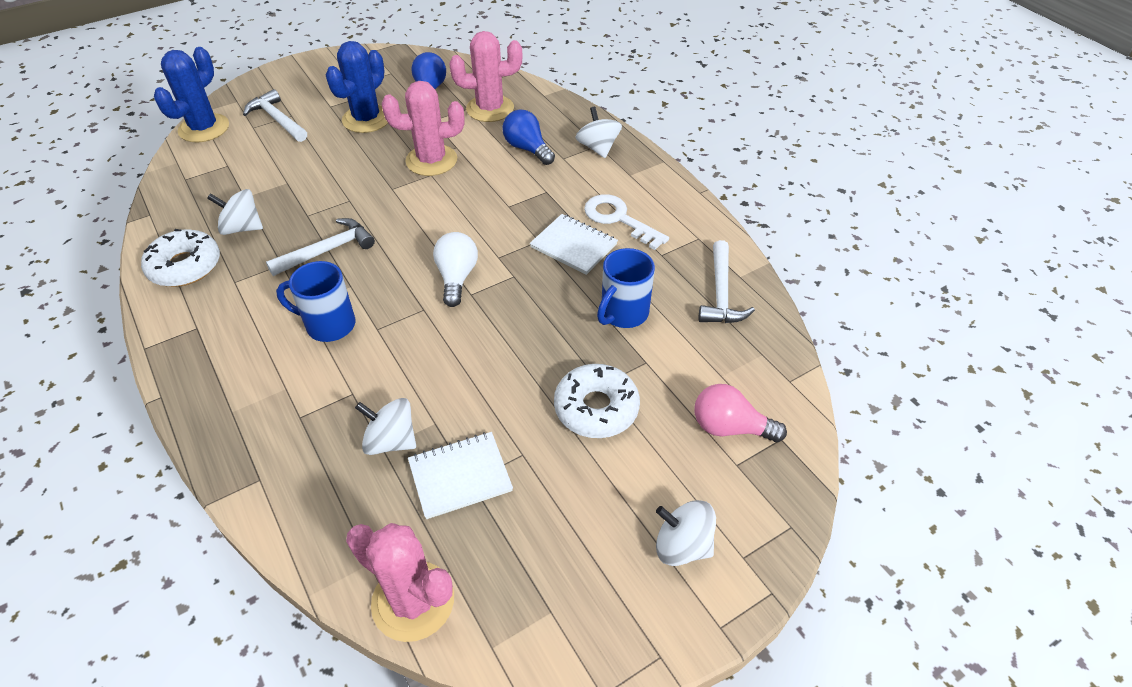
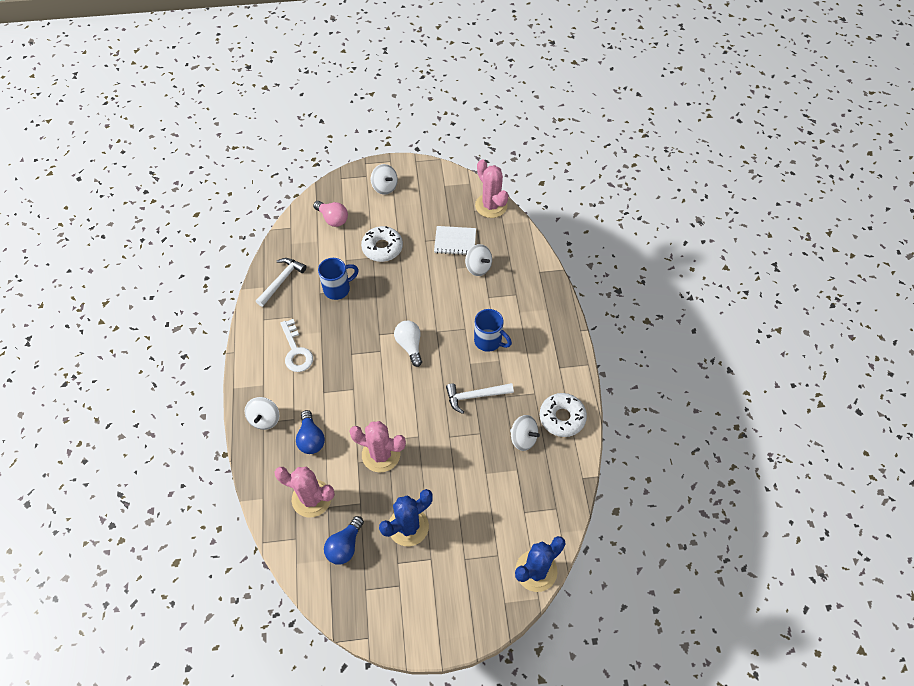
camera: 155 degrees left, 10 degrees up
(277, 119) = (476, 557): white hammer -> none
(457, 277) = (410, 345): white light bulb -> white light bulb turned 135 degrees clockwise
(573, 246) = (334, 342): white notebook -> none

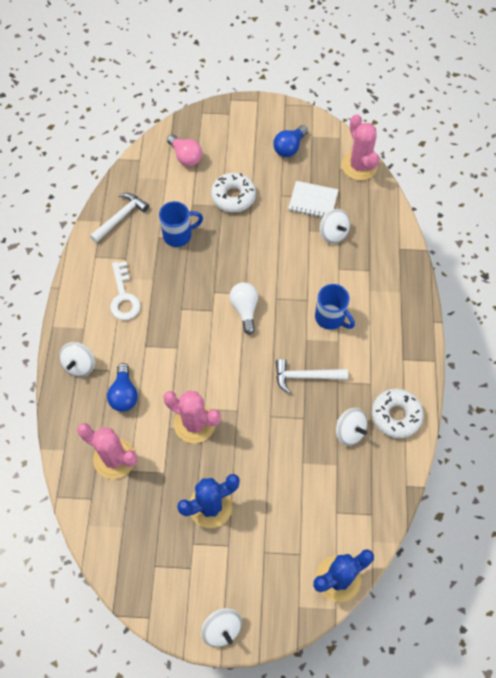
camera: 10 degrees right, 5 degrees up
(345, 546) = (141, 515): blue light bulb -> blue light bulb (289, 147)
(385, 187) = (247, 129): white spinning top -> white spinning top (222, 629)

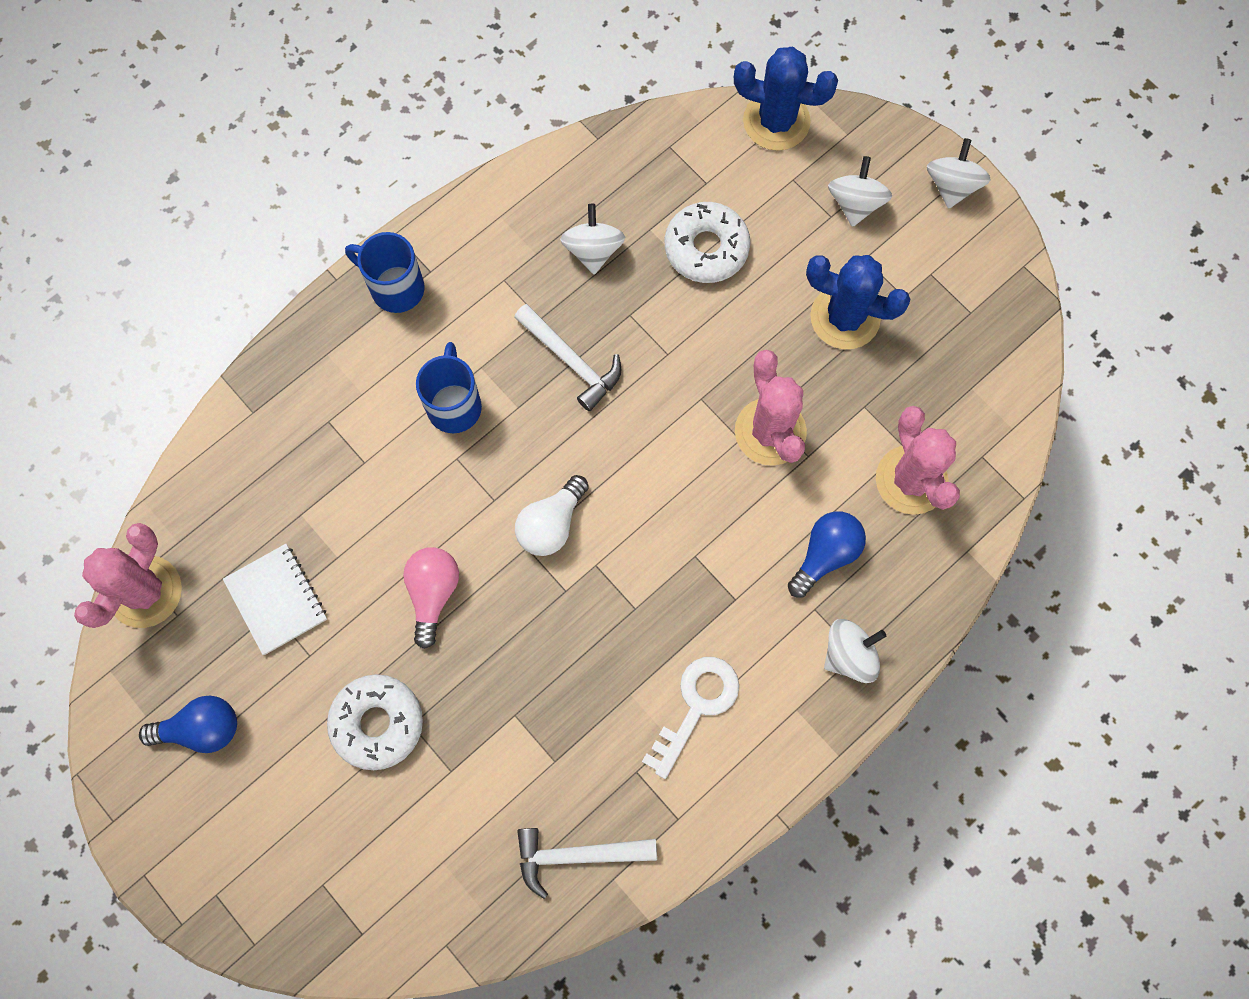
camera: 135 degrees left, 10 degrees up
(178, 235) = (523, 735): blue mug -> blue mug (395, 288)
(185, 157) = (370, 875): pink light bulb -> pink light bulb (433, 593)
(333, 233) = (310, 520): white spinning top -> white spinning top (855, 203)
(396, 415) = (519, 217): white donut -> white donut (706, 248)

